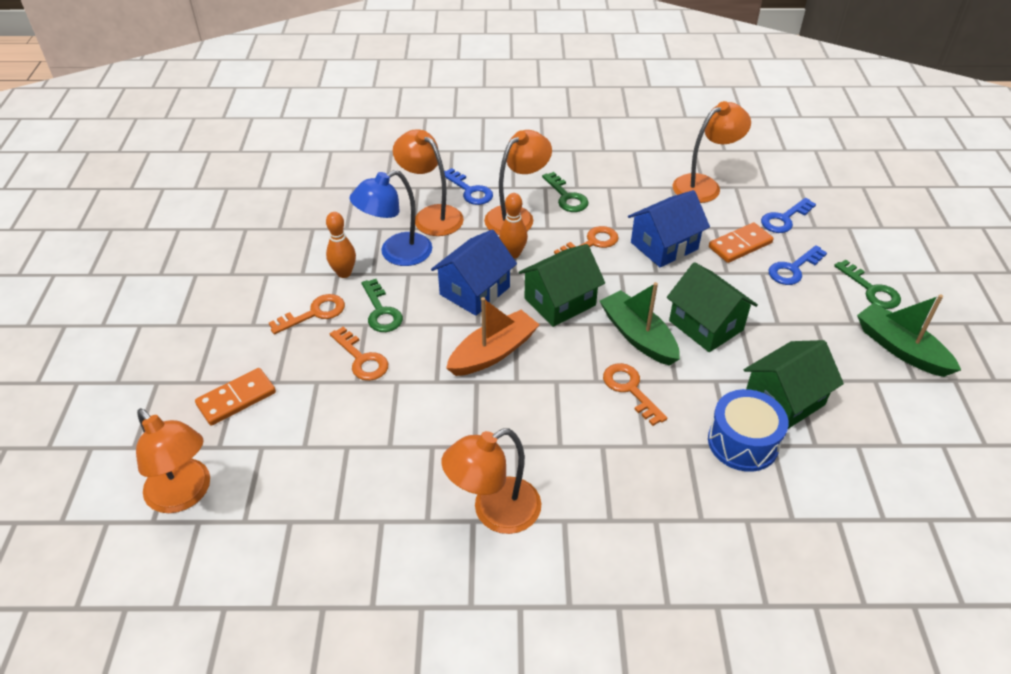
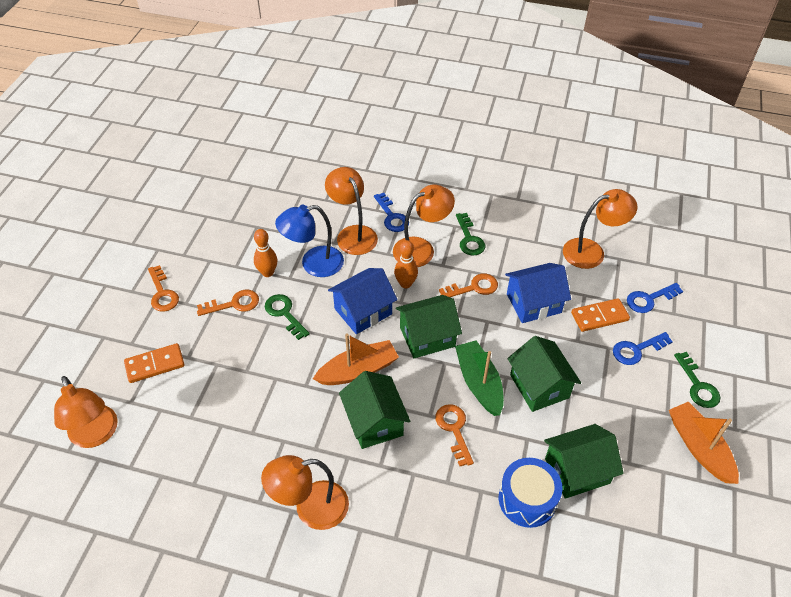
camera: 15 degrees right, 5 degrees up
(362, 359) = (256, 352): orange key -> orange key (162, 293)
(381, 311) = (284, 314): green key -> green key turned 150 degrees clockwise
(534, 402) = (374, 422): none -> green house
(900, 348) = (699, 447): green boat -> orange boat

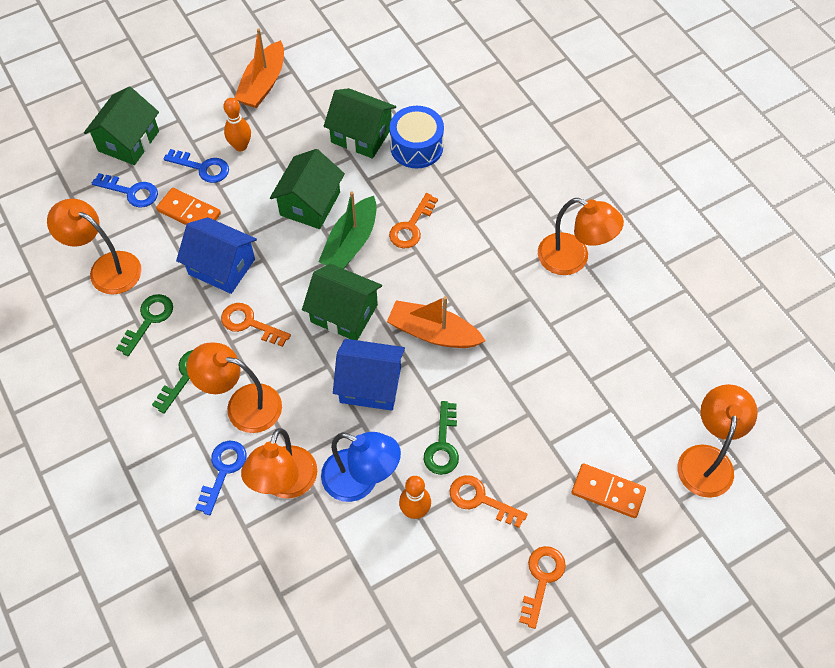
camera: 135 degrees left, 10 degrees up
(374, 422) = (464, 280): green house -> green house (128, 141)
(405, 284) = (302, 380): orange bowling pin -> orange bowling pin (240, 146)
(698, 385) = (201, 113): green key -> green key (149, 320)

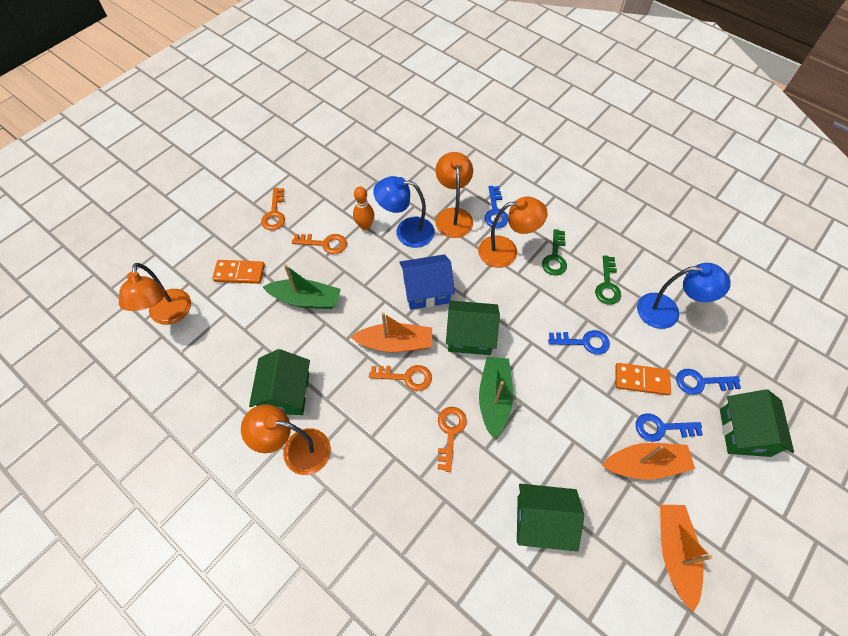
camera: 160 degrees right, 0 degrees up
(106, 268) = (667, 312): orange lamp -> blue lamp
(221, 266) = (584, 342): blue house -> blue key
(240, 146) = (645, 464): orange bowling pin -> orange boat
(249, 323) = (535, 305): orange key -> orange key (406, 377)
(310, 204) = (548, 424): green house -> green house (286, 393)
(416, 147) = (482, 527): blue drum -> none
(442, 445) = (360, 268): green key -> none
(526, 423) = (306, 299): none -> green boat

